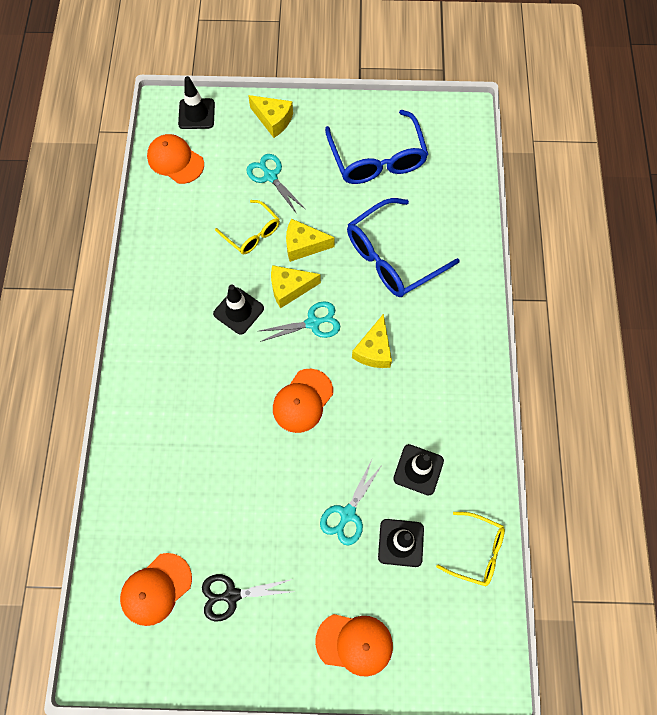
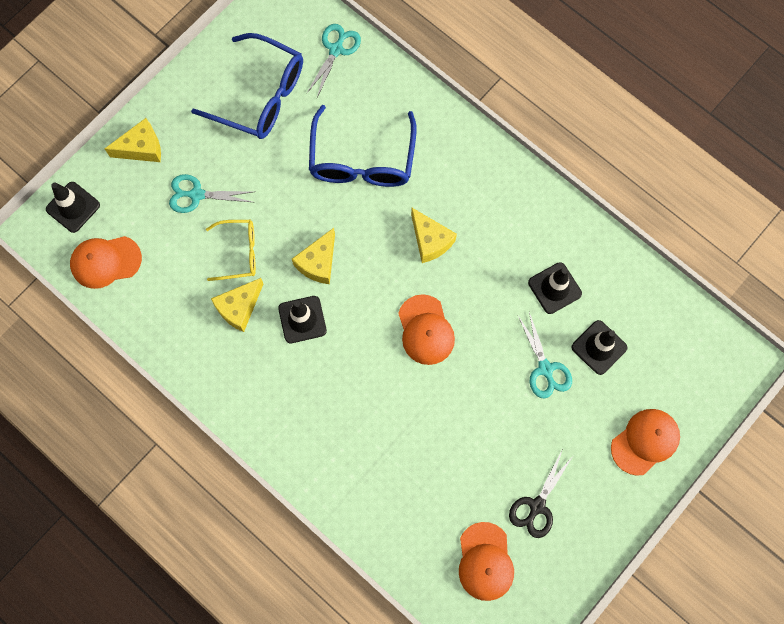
camera: 50 degrees left, 5 degrees up
(303, 245) = (288, 220): yellow cheese -> yellow cheese (239, 308)
(312, 323) = (365, 269): turquoise scissors -> turquoise scissors (336, 50)
(476, 551) = (649, 298): yellow glasses -> none

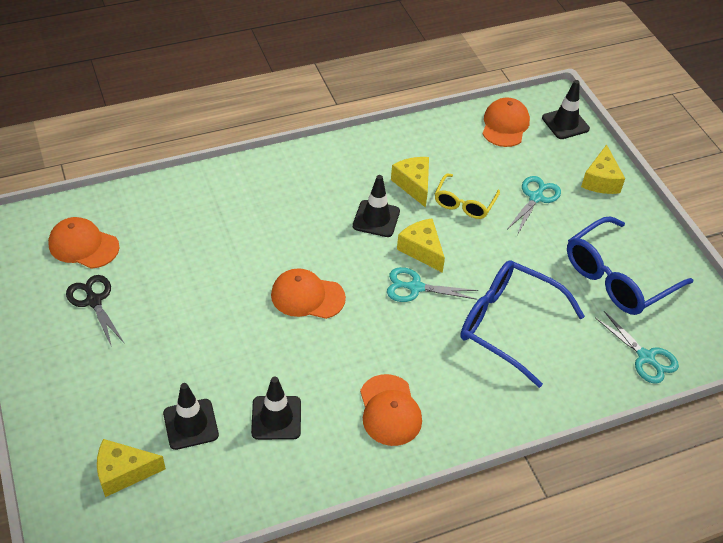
camera: 115 degrees right, 25 degrees down
(430, 241) = (391, 340): yellow cheese -> yellow cheese (123, 472)
(545, 369) = (204, 369): turquoise scissors -> turquoise scissors (415, 287)
(645, 441) = (74, 413): orange cap -> orange cap (390, 410)

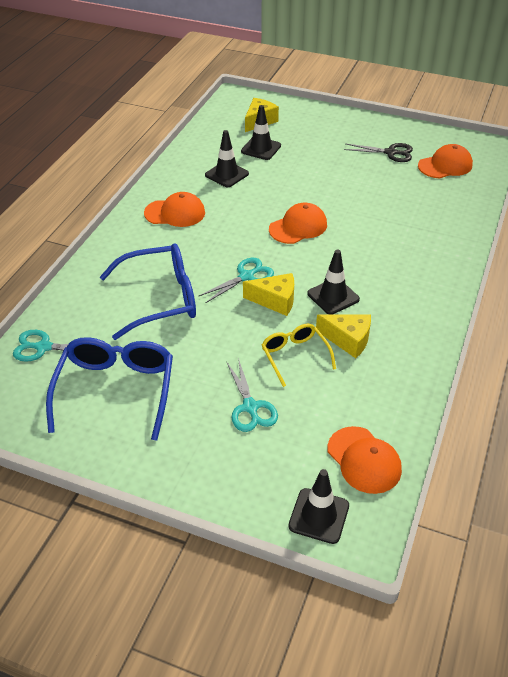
camera: 135 degrees right, 5 degrees down
(390, 410) = (175, 213): orange cap -> orange cap turned 150 degrees clockwise
(601, 180) = (216, 474): yellow cheese -> none

